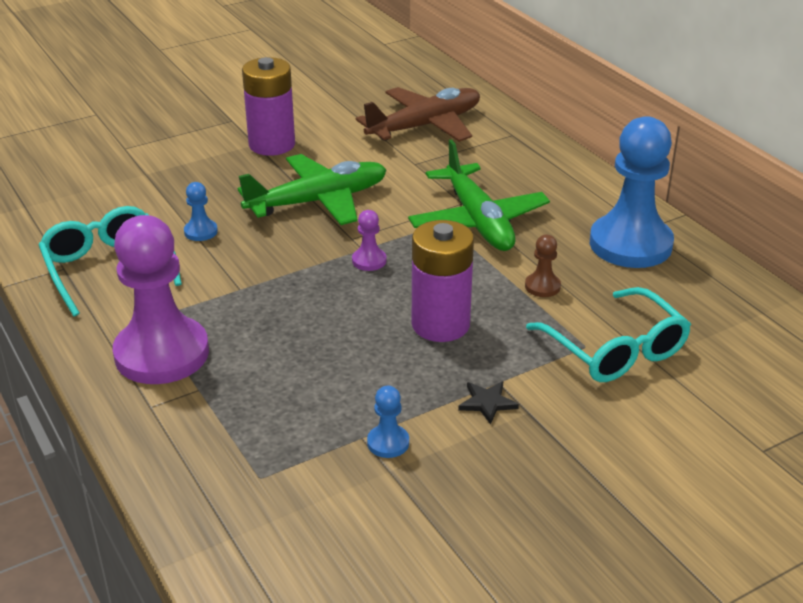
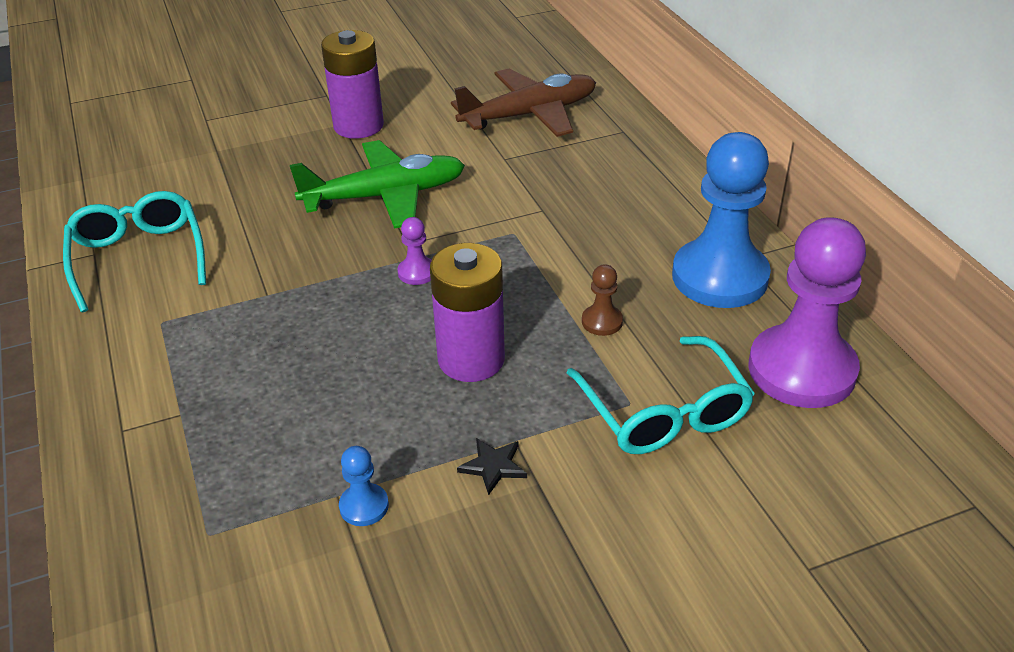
camera: 10 degrees right, 5 degrees up
(162, 353) = (157, 366): purple pawn -> purple pawn (801, 370)
(201, 231) = (249, 222): blue pawn -> none
(478, 221) = (553, 233): green plane -> none

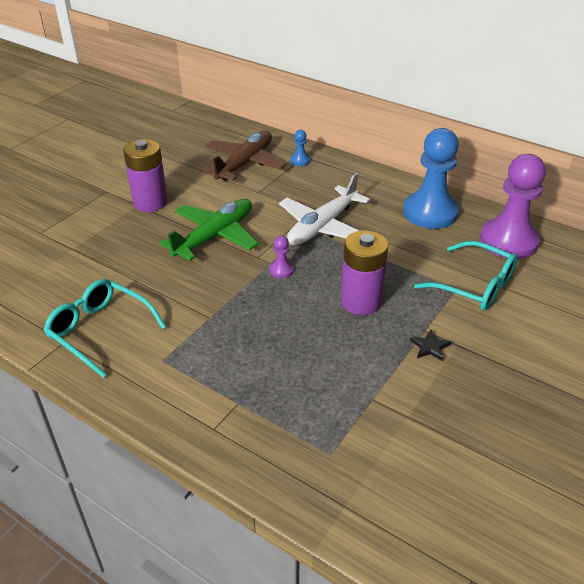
camera: 35 degrees left, 0 degrees up
(364, 506) = (392, 397): blue pawn -> blue pawn (300, 161)
(537, 236) = (322, 226): none -> white plane
(602, 322) = (401, 256): brown pawn -> none

